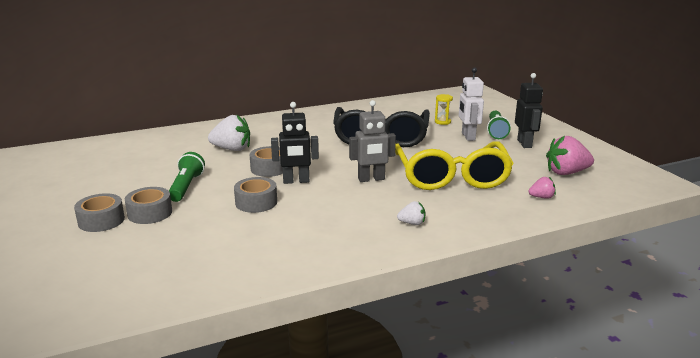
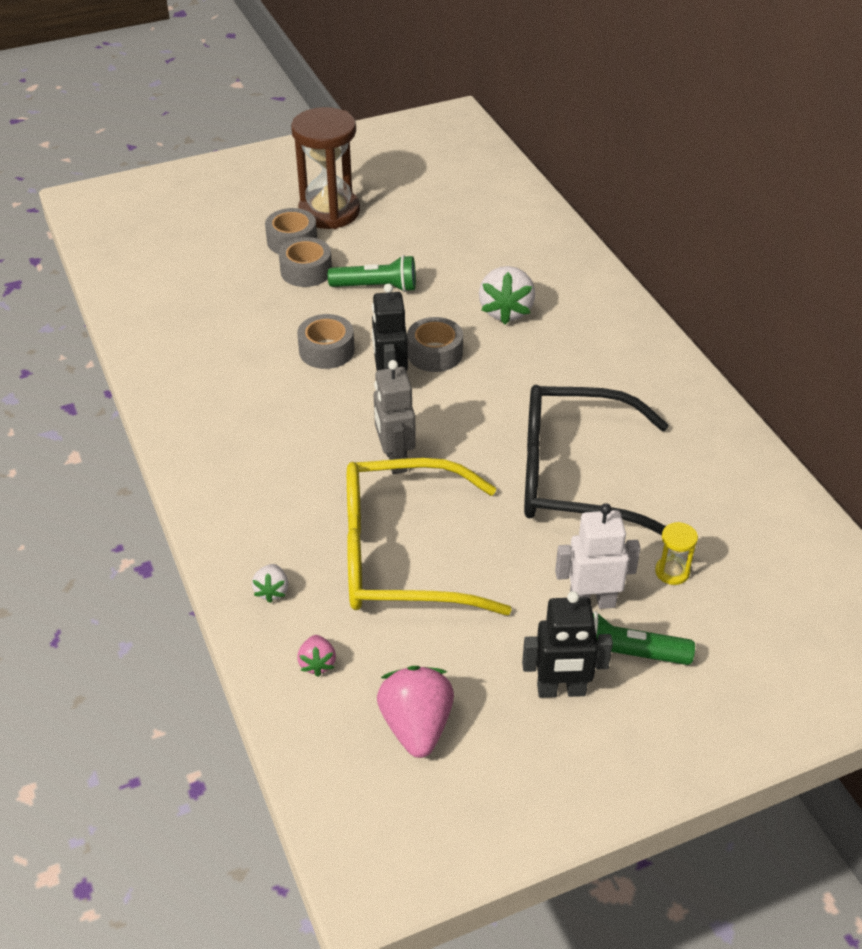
camera: 90 degrees right, 20 degrees up
(69, 206) = (329, 212): none -> brown hourglass
(412, 223) = (250, 497): white strawberry -> white strawberry (272, 591)

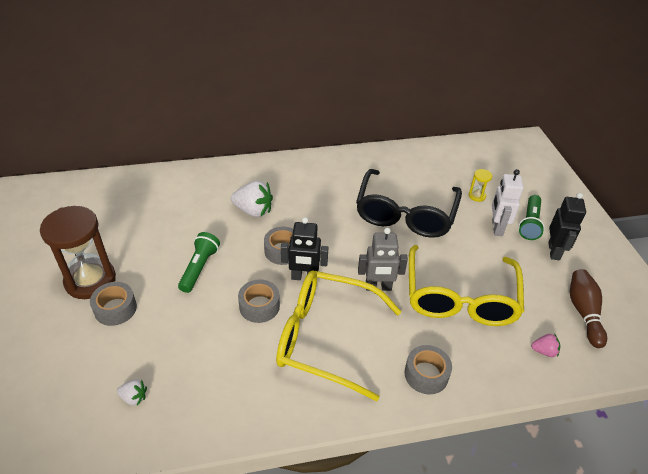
camera: 80 degrees left, 0 degrees up
(272, 591) = (487, 367): white strawberry -> white strawberry (134, 397)
(288, 419) = (326, 338): none -> yellow glasses
(306, 271) = (160, 305): grey tape -> grey tape (426, 374)
(416, 726) = (583, 312): pink strawberry -> brown bowling pin

